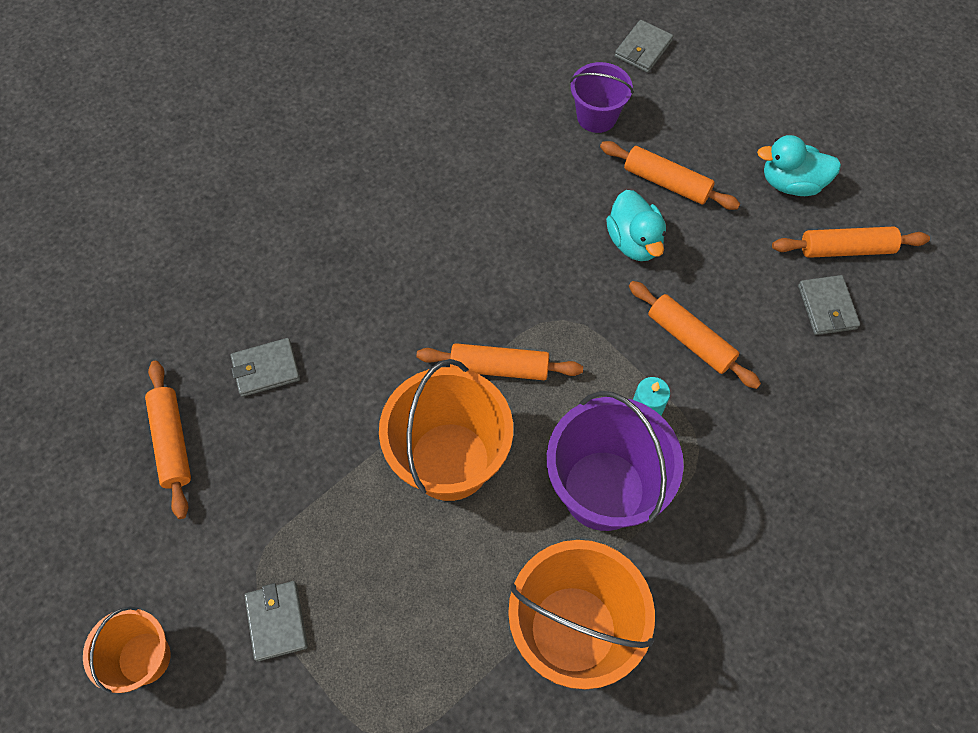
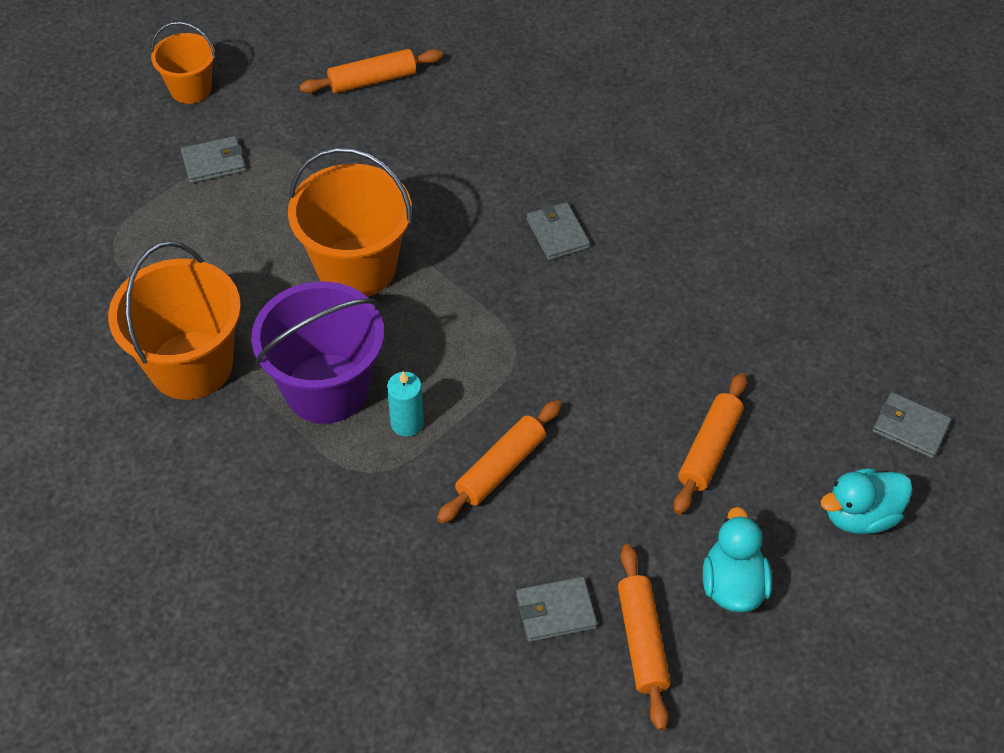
camera: 85 degrees right, 10 degrees down
(266, 369) = (445, 131): grey wallet -> grey wallet (557, 234)
(499, 368) = (456, 301): orange rolling pin -> none
(596, 116) = (792, 380): purple bucket -> none
(634, 241) = (622, 416): turquoise duck -> turquoise duck (859, 515)

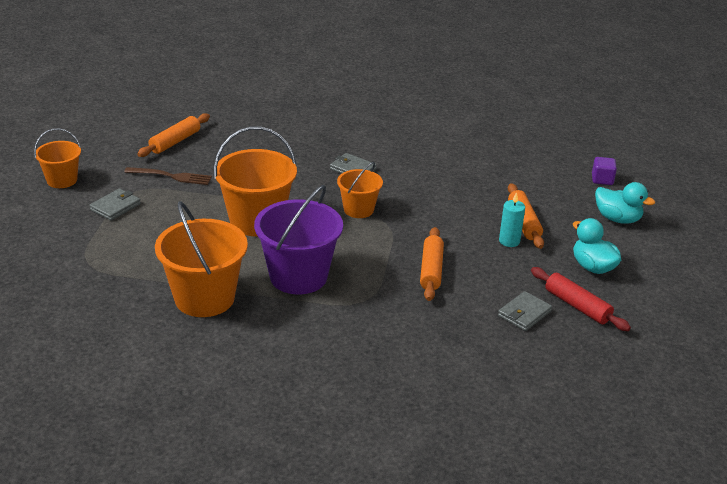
camera: 35 degrees left, 20 degrees down
(319, 140) = (171, 176): none -> brown fork
(407, 423) = (360, 273): turquoise candle -> turquoise candle (509, 241)
(501, 311) = (358, 209): none -> orange bucket
(641, 640) = (577, 306): orange rolling pin -> red rolling pin
(859, 515) = (617, 219): turquoise duck -> turquoise duck turned 90 degrees counterclockwise
(910, 428) = (602, 179): grey wallet -> purple cube

